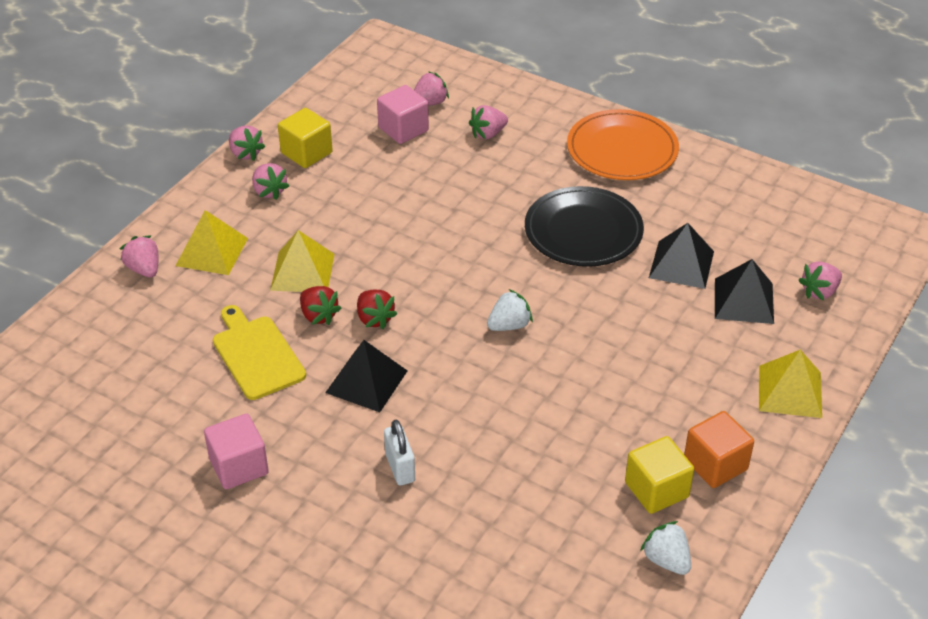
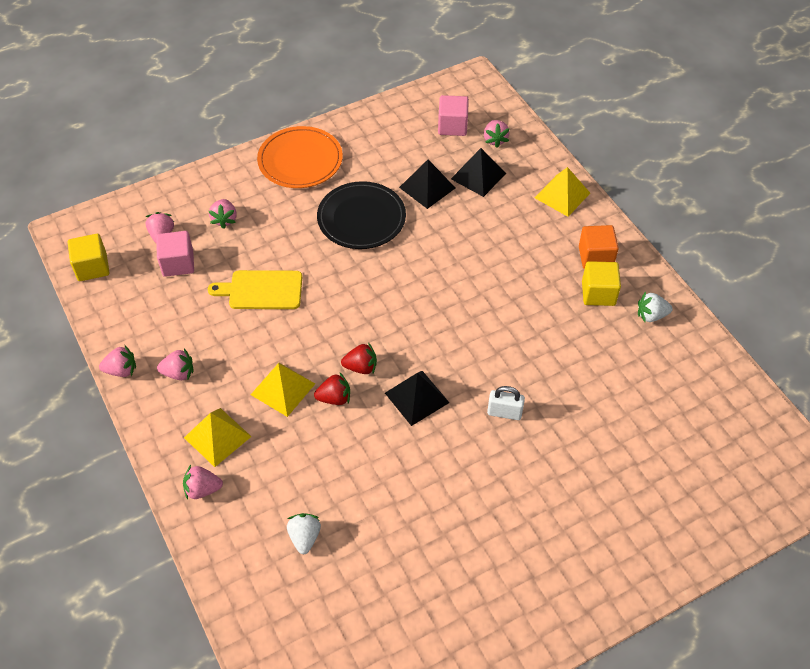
camera: 60 degrees left, 10 degrees up
(239, 466) = (447, 505): pink cube -> pink cube (452, 126)
(256, 355) = (347, 451): yellow cutting board -> yellow cutting board (262, 290)
(306, 153) = (154, 332): yellow cube -> yellow cube (92, 267)
(509, 325) = (419, 297): white strawberry -> white strawberry (304, 537)

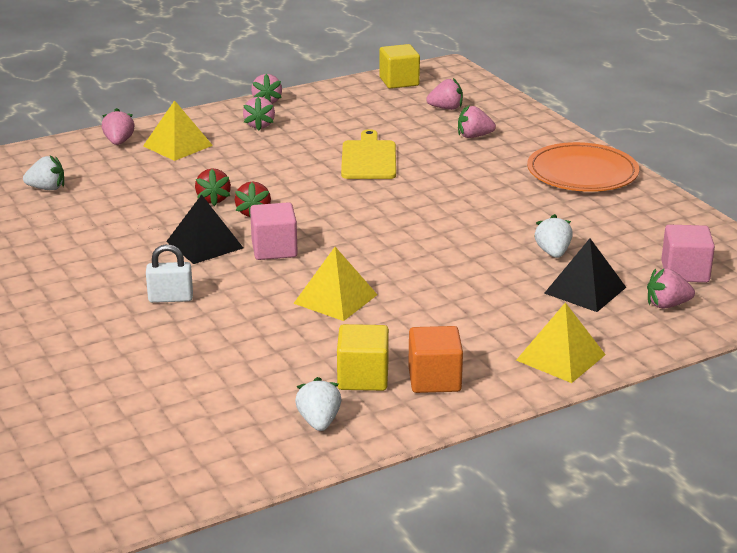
camera: 90 degrees right, 25 degrees down
(178, 263) = (406, 117): pink cube -> pink cube (274, 249)
(282, 389) = (231, 173): yellow pyramid -> yellow pyramid (335, 299)
(361, 218) = (488, 210): black plate -> none
(427, 187) = (553, 253): black pyramid -> white strawberry
(504, 412) = (170, 298): white padlock -> white padlock turned 75 degrees clockwise

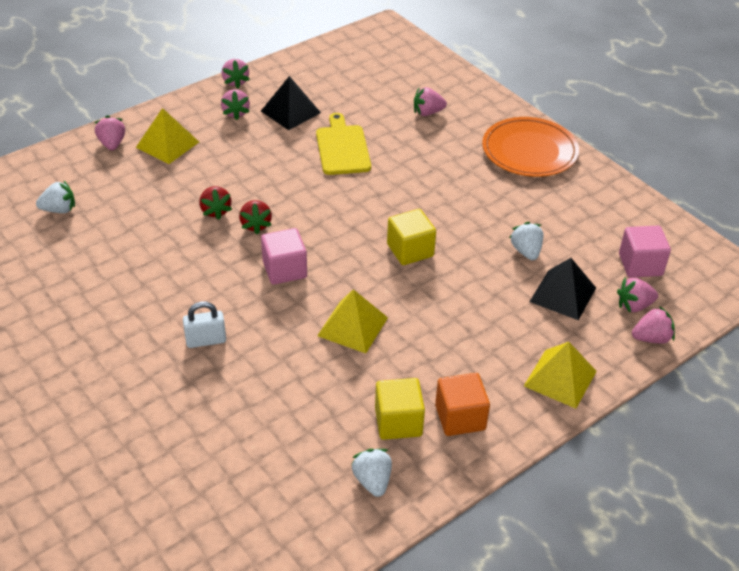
camera: 10 degrees left, 15 degrees up
(204, 244) = (221, 269): black pyramid -> black pyramid (290, 112)
(399, 81) = (347, 48): yellow cube -> yellow cube (410, 250)
(446, 108) = (396, 79): pink strawberry -> pink strawberry (651, 338)

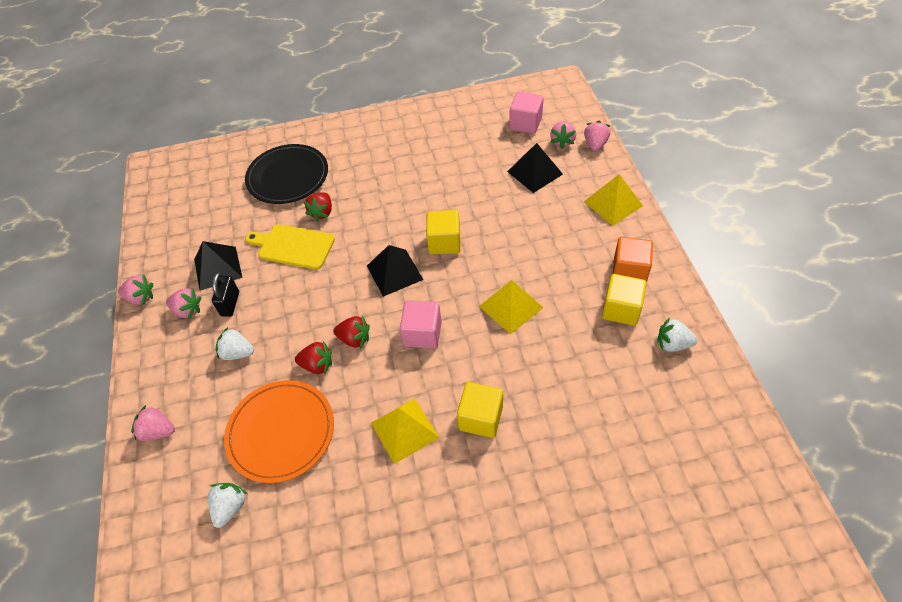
camera: 60 degrees left, 10 degrees up
(167, 144) = (194, 380): yellow pyramid -> yellow pyramid (405, 430)
(206, 341) = (481, 418): white padlock -> yellow cube
(255, 134) = (230, 304): none -> black padlock
(349, 226) = (394, 272): none -> black pyramid
(396, 151) = (322, 213): none -> red strawberry
(427, 113) = (288, 177): pink strawberry -> black plate
(526, 251) = (482, 176): white strawberry -> white strawberry (237, 353)
(529, 151) = (375, 135): orange plate -> orange plate (281, 432)

